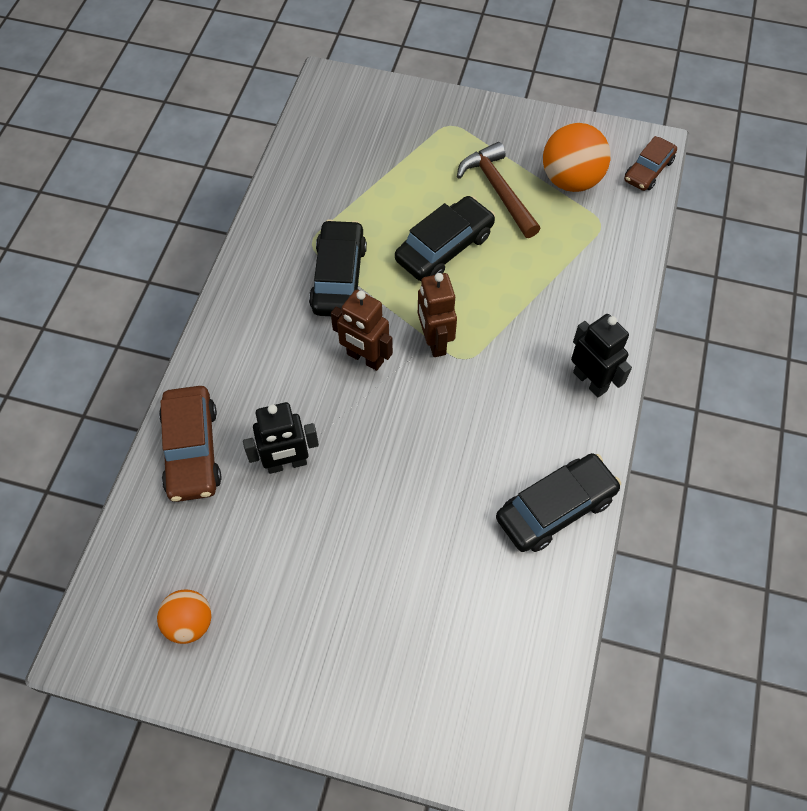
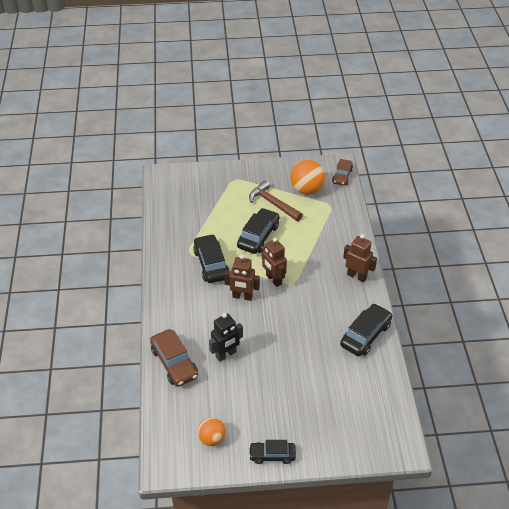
camera: 20 degrees left, 15 degrees down
(279, 696) = (272, 455): none -> black car
(590, 381) = (357, 276): black robot -> brown robot

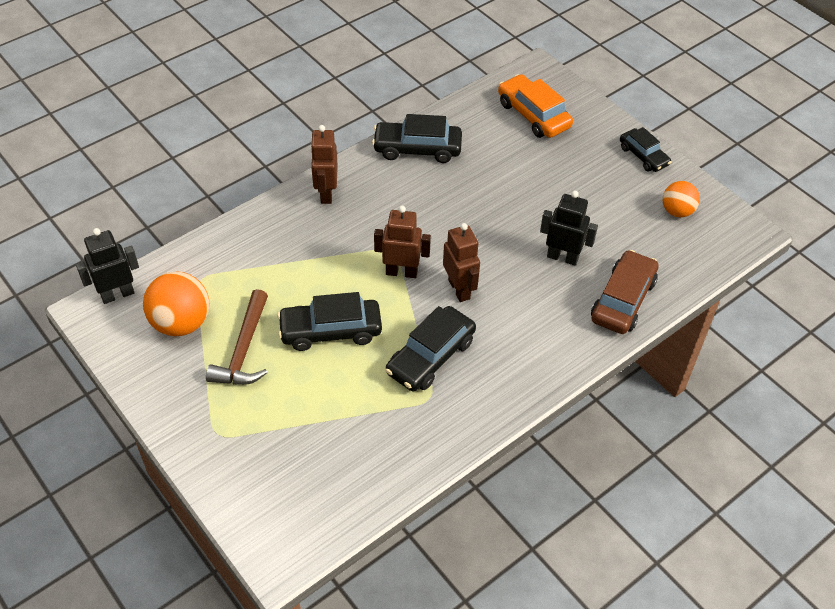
camera: 125 degrees left, 5 degrees up
(273, 279) = (401, 272): brown robot -> brown robot turned 105 degrees counterclockwise
(342, 176) = (117, 294): brown car -> black robot
(356, 416) = (533, 115): none -> orange car

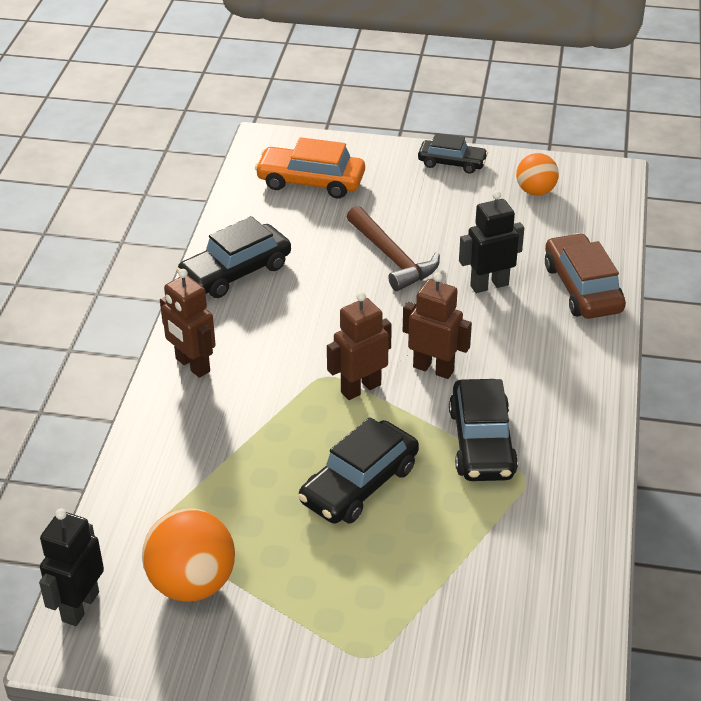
camera: 40 degrees left, 10 degrees down
(244, 349) = (293, 561): brown hammer -> brown hammer (392, 257)

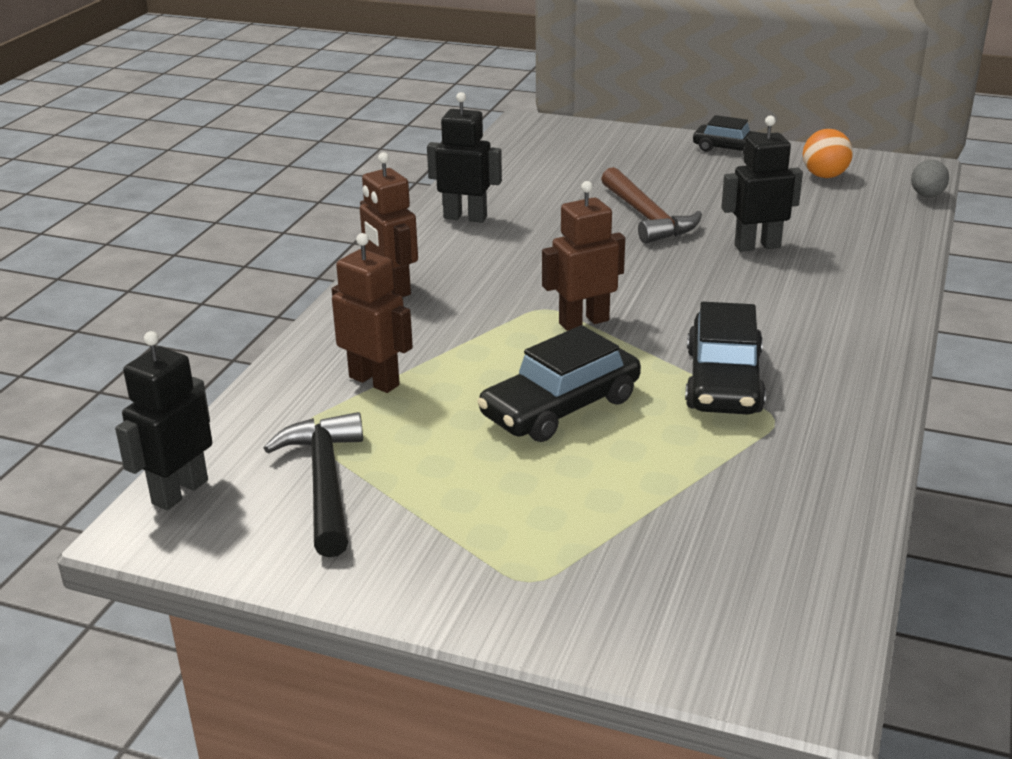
camera: 10 degrees right, 10 degrees down
(192, 583) = (324, 483): orange ball -> black hammer
(235, 272) = (465, 217): black car -> black robot
(311, 182) = (569, 155): orange car -> none
(433, 368) = (676, 311): brown robot -> brown robot (374, 381)
(582, 288) = (870, 256): brown car -> none
(622, 210) = (927, 196): none -> grey egg

